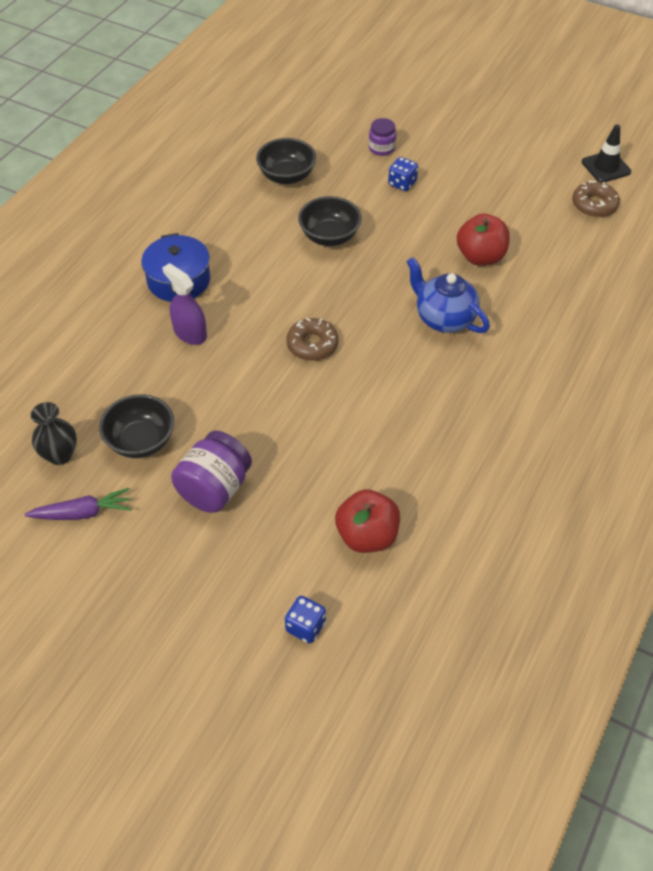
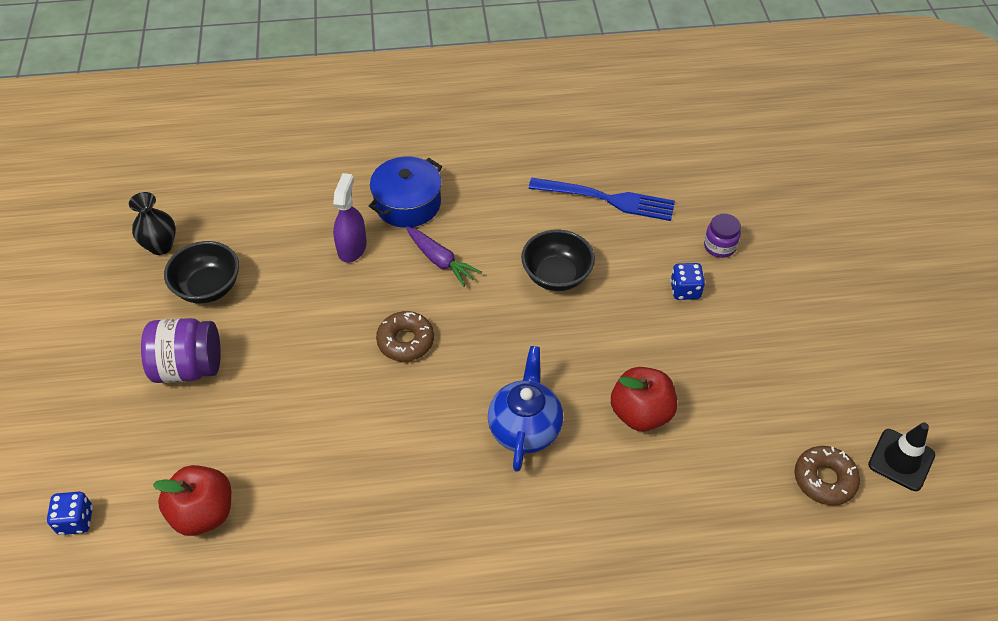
camera: 55 degrees right, 0 degrees up
(83, 513) = (111, 296): purple carrot -> purple carrot (440, 261)
(287, 176) = (607, 199): black bowl -> blue fork

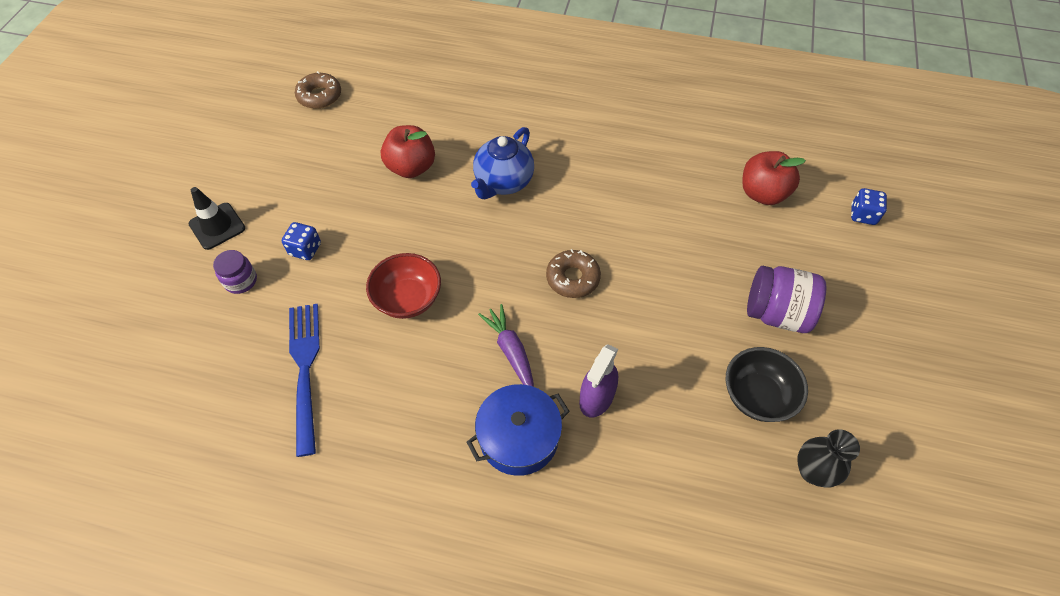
camera: 160 degrees left, 5 degrees up
(556, 275) = (408, 299): black bowl -> red bowl
(607, 199) = (305, 370): blue fork -> blue fork turned 45 degrees clockwise
(901, 460) = (260, 92): black traffic cone -> black traffic cone (217, 226)

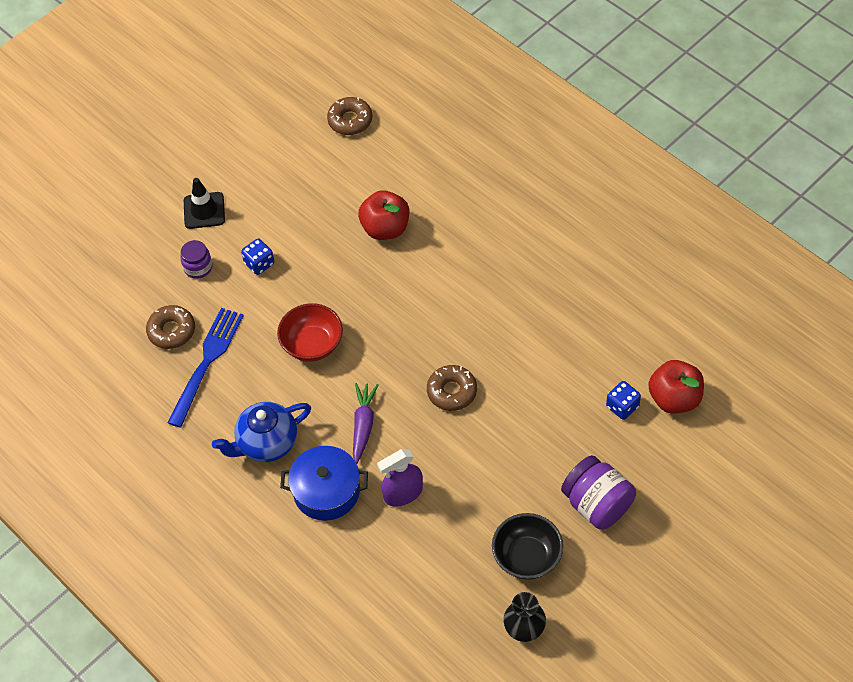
camera: 35 degrees right, 0 degrees up
(246, 356) = (171, 331): none -> brown donut
(503, 182) = (453, 279): blue teapot -> blue teapot (266, 443)
(863, 215) = (750, 462): blue dice -> blue dice (622, 407)

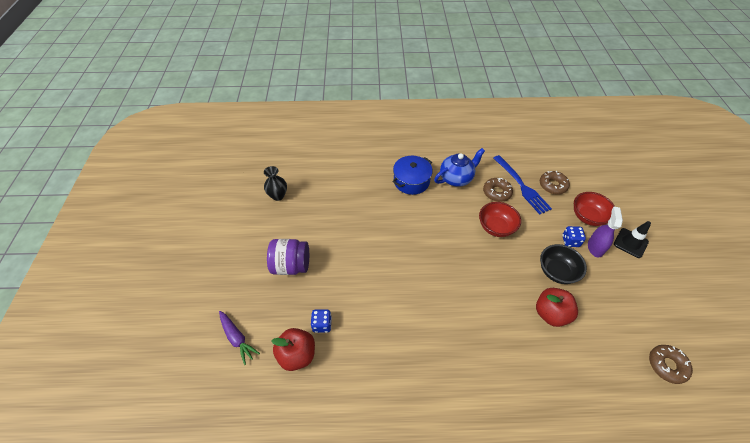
camera: 130 degrees right, 5 degrees down
(198, 267) = (588, 217): purple jar -> red bowl
(266, 443) = (456, 178): blue teapot -> blue teapot turned 45 degrees clockwise
(363, 425) = (430, 214): purple carrot -> purple carrot (237, 339)
(403, 493) = (381, 203): purple spray bottle -> purple spray bottle (595, 247)
(452, 391) = (412, 259): brown donut -> brown donut (497, 192)
(527, 557) = (303, 220): black bowl -> black bowl (557, 272)

